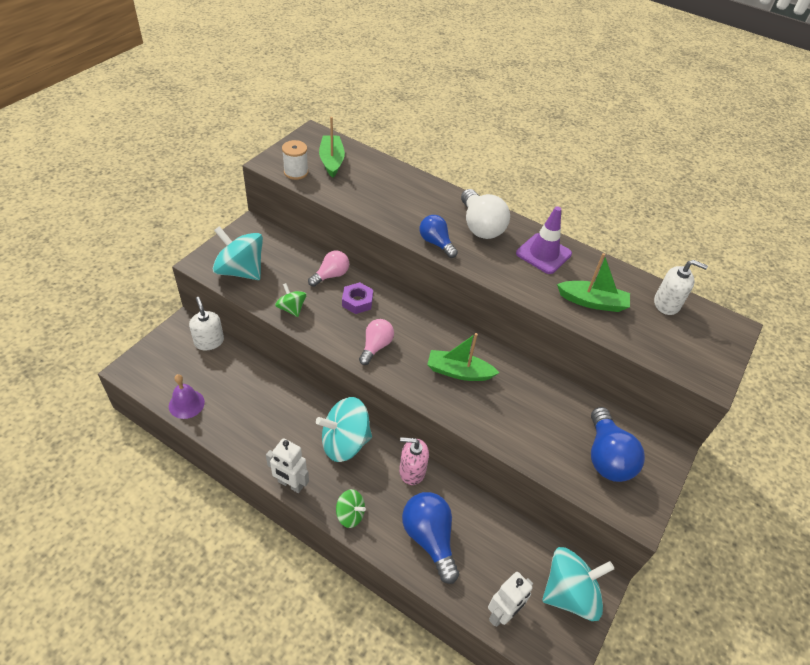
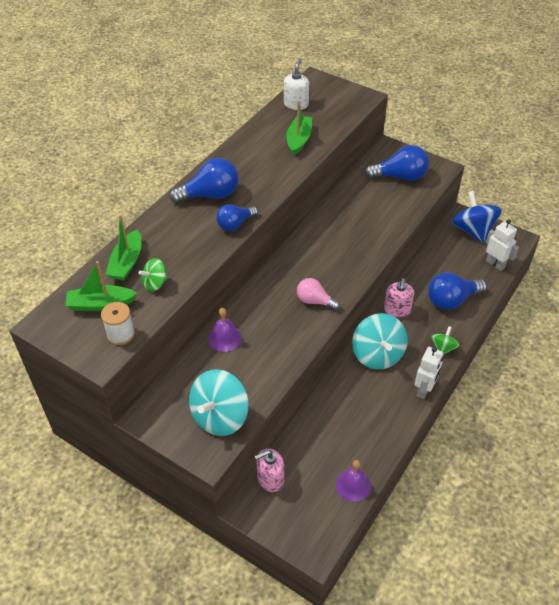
camera: 85 degrees left, 0 degrees up
(209, 341) = (270, 479): white soap dispenser -> pink soap dispenser
(291, 308) = (273, 366): green spinning top -> green spinning top (155, 283)
(331, 275) = (225, 338): pink light bulb -> purple bell
(357, 301) = (260, 316): purple nut -> none
(459, 372) = (336, 248): green boat -> green boat (126, 262)
(480, 226) = (210, 195): white light bulb -> blue light bulb
(543, 254) = (245, 160): purple traffic cone -> none
(569, 593) = (473, 230): turquoise spinning top -> blue spinning top

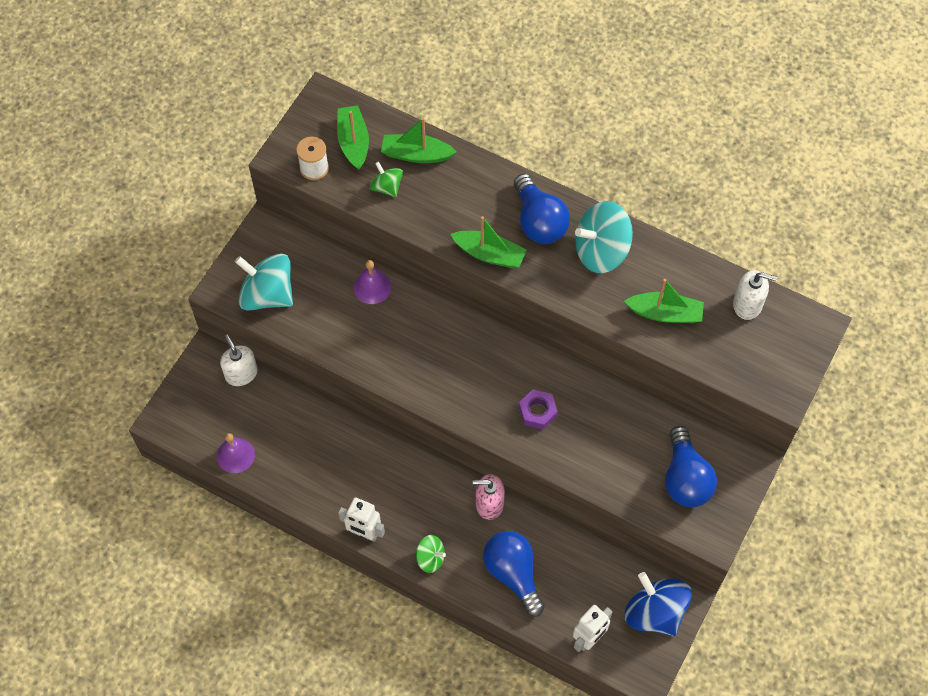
camera: 85 degrees right, 15 degrees up
(235, 224) = (489, 254): blue light bulb -> green boat
(270, 479) = (241, 373): pink soap dispenser -> white soap dispenser
(314, 301) = (435, 377): pink light bulb -> none
(348, 244) = (537, 411): none -> purple nut
(377, 354) = (414, 480): turquoise spinning top -> turquoise spinning top (601, 251)
(473, 230) = (654, 612): blue spinning top -> blue spinning top turned 105 degrees counterclockwise

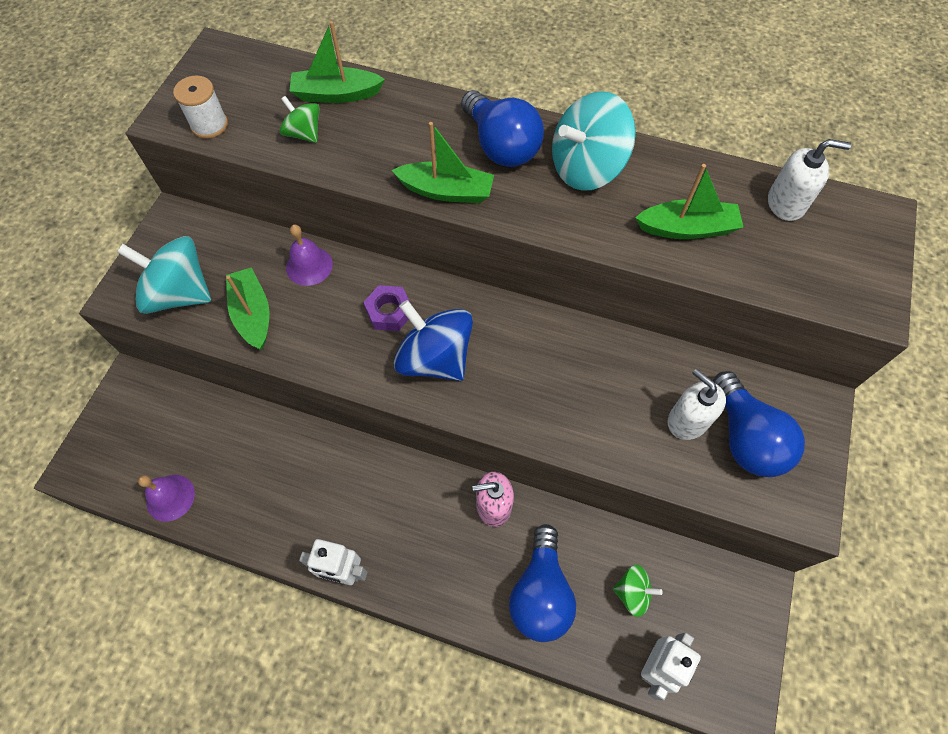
camera: 10 degrees left, 0 degrees up
(241, 373) = (172, 395): white soap dispenser -> white soap dispenser (687, 420)
(353, 142) = (257, 91): green boat -> green boat (253, 314)
(430, 558) = (432, 591): green spinning top -> green spinning top (632, 593)
(513, 573) = (540, 593): blue light bulb -> blue light bulb turned 135 degrees counterclockwise
(537, 411) = (538, 383): purple nut -> purple nut (389, 312)
(654, 612) = (728, 613): blue spinning top -> blue spinning top (435, 358)

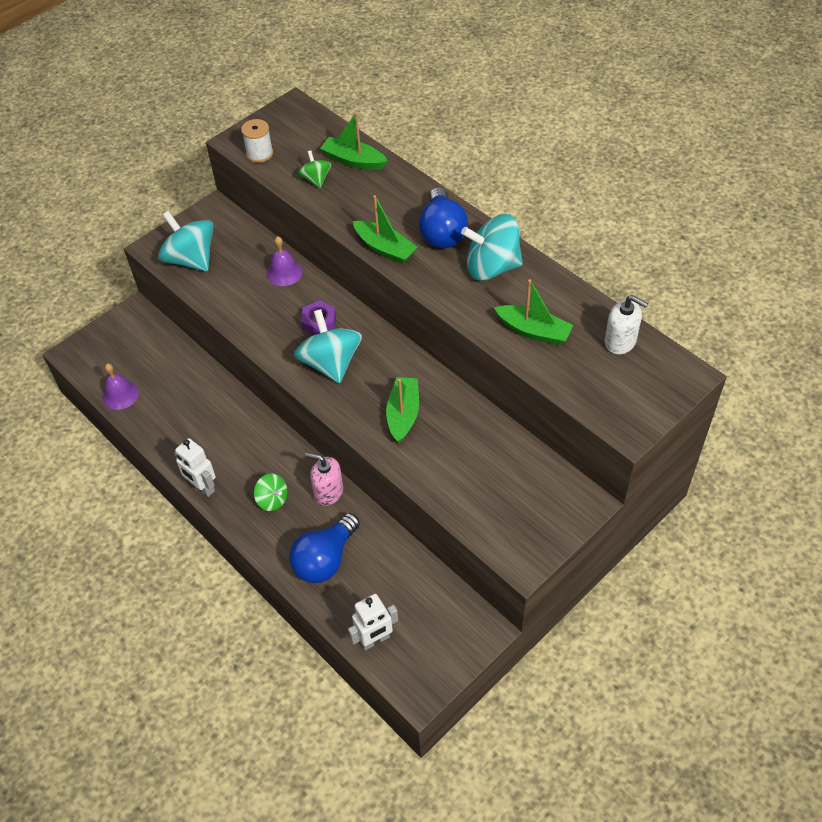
camera: 30 degrees right, 10 degrees down
(253, 314) = (229, 290): green boat -> green boat (403, 414)
(435, 358) = (330, 363): blue spinning top -> turquoise spinning top
(632, 593) = (390, 589): green spinning top -> green spinning top (272, 499)
(687, 420) = (479, 472): white soap dispenser -> none
(745, 438) = (514, 500): blue light bulb -> none

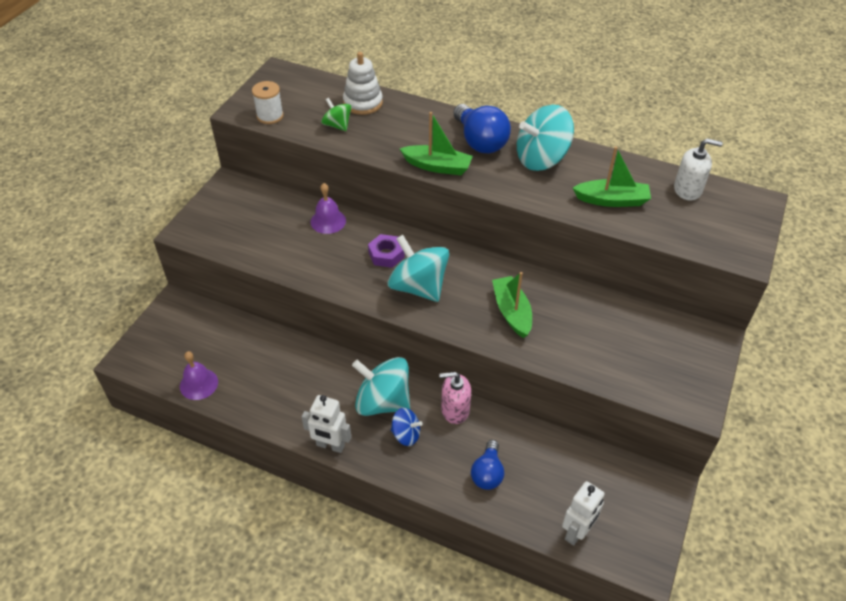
camera: 25 degrees left, 5 degrees down
(191, 259) = (229, 232): turquoise spinning top -> turquoise spinning top (382, 402)
(272, 499) = (406, 434): green spinning top -> blue spinning top
(325, 559) = (487, 473): blue light bulb -> blue light bulb, size x0.64
(353, 160) = (363, 103): green boat -> white stacking toy

